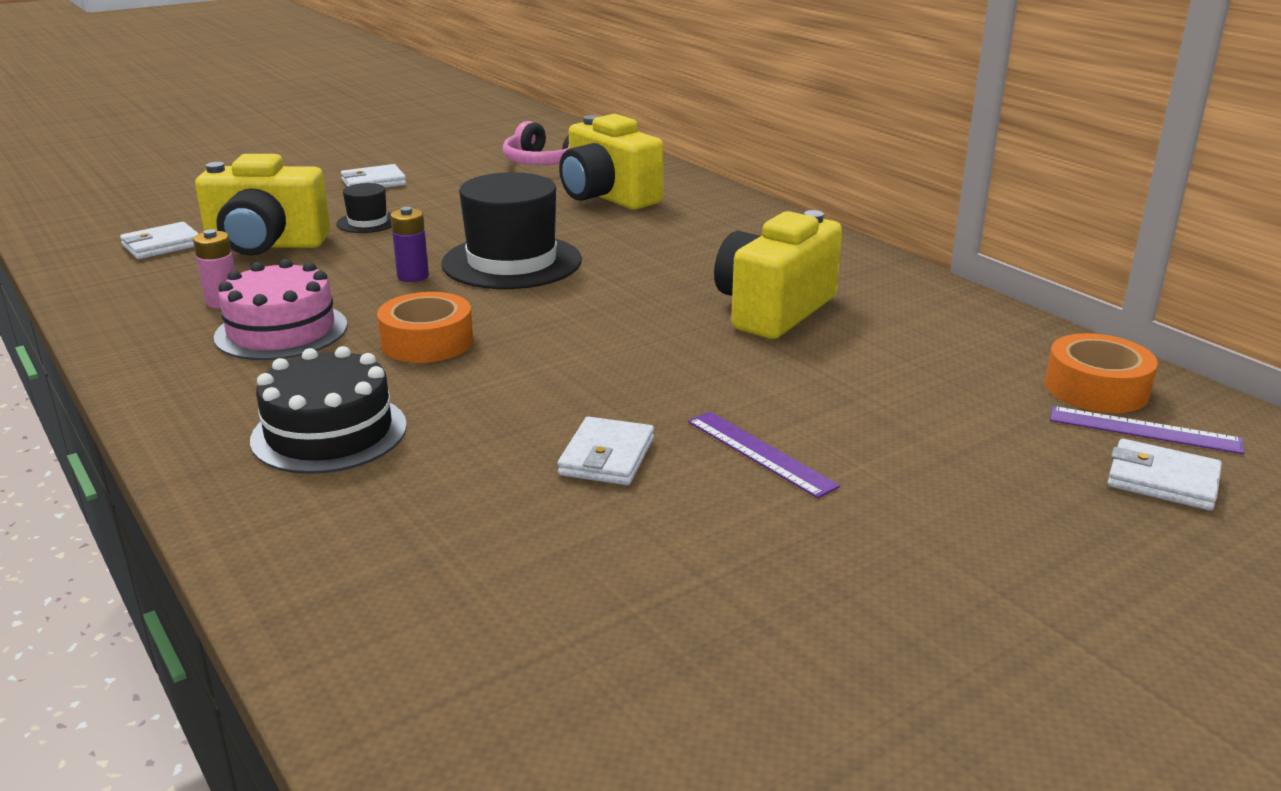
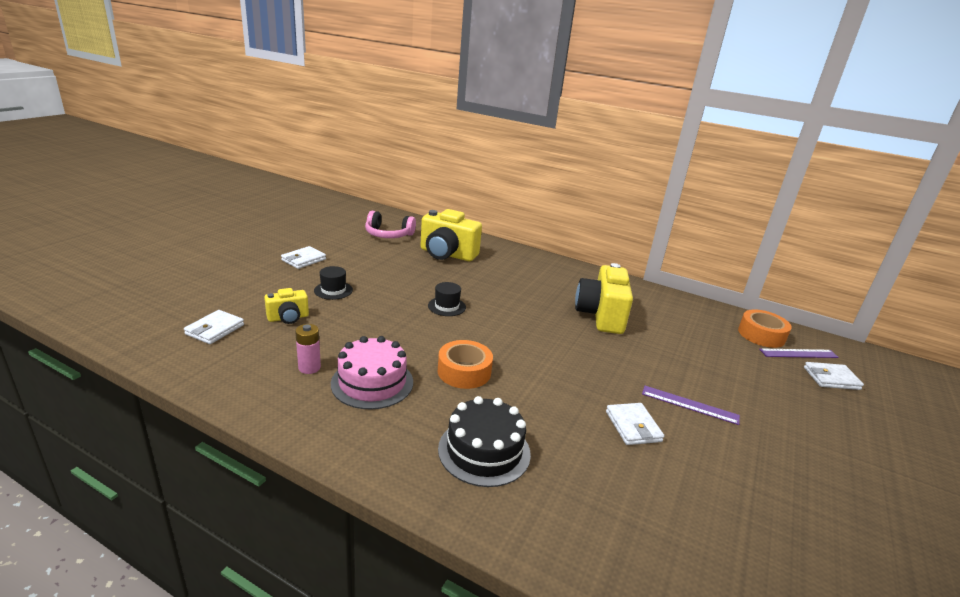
camera: 30 degrees left, 0 degrees up
(266, 245) = (288, 318): yellow camera -> yellow camera, size x0.53
(413, 276) = (404, 326): purple battery -> none
(512, 262) = (447, 306): black hat -> black hat, size x0.48

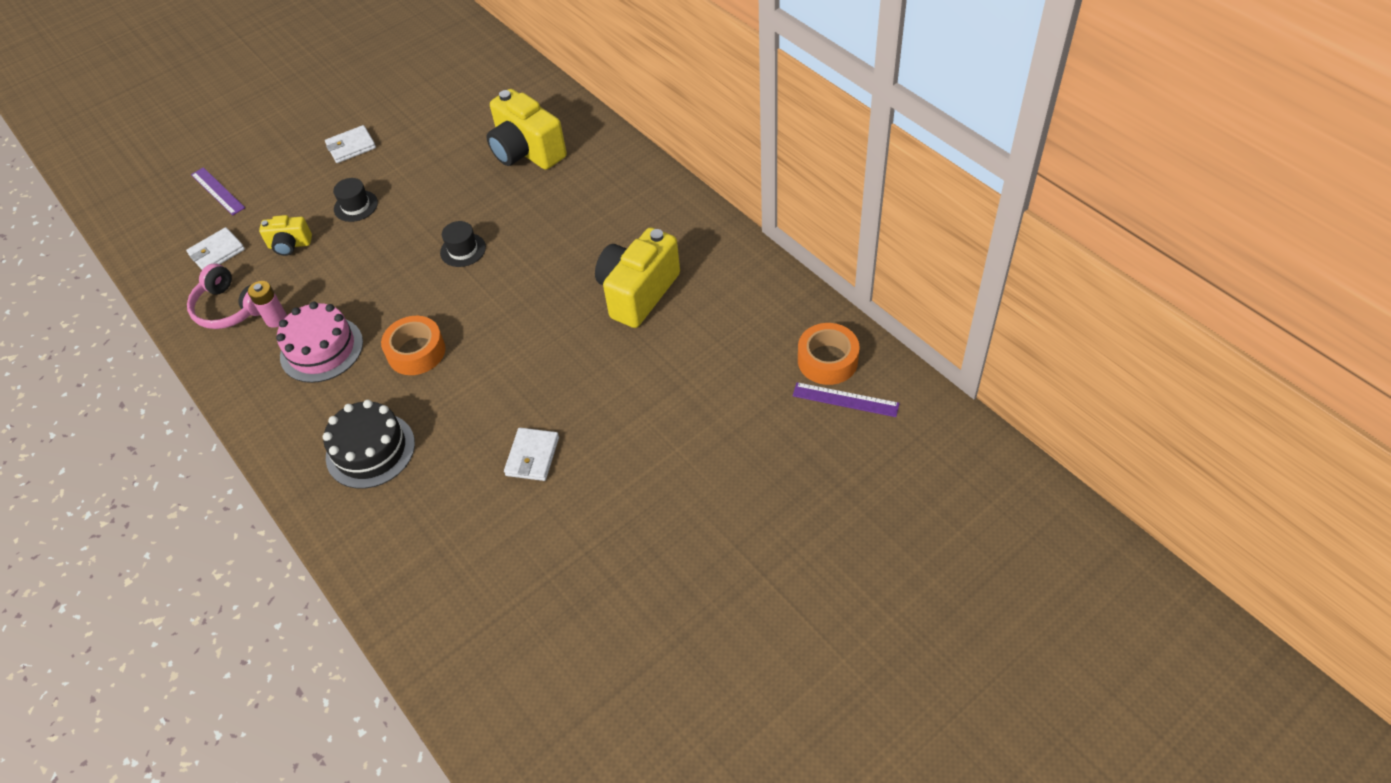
camera: 30 degrees right, 25 degrees up
(388, 235) = (477, 103): pink headphones -> pink headphones (231, 308)
(689, 405) = (620, 444): purple ruler -> purple ruler (218, 191)
(831, 378) = (843, 446): white wallet -> none

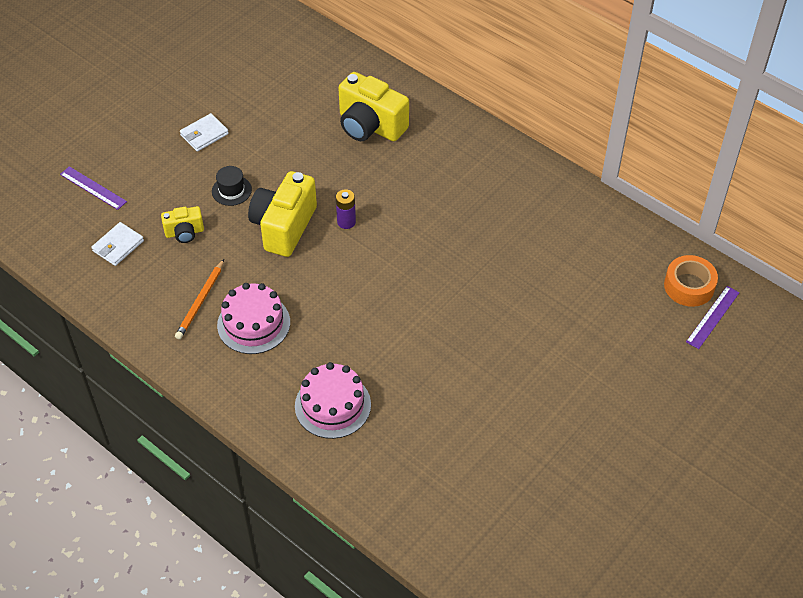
camera: 15 degrees left, 0 degrees up
(231, 308) = (154, 295): pink headphones -> none
(276, 319) = (200, 301): pink battery -> orange pencil
(370, 450) = (333, 405): black cake -> pink cake
(416, 352) = (339, 317): orange tape -> none
(463, 250) = (346, 222): black hat -> purple battery
(532, 456) = (473, 393): white wallet -> none
(638, 293) = (513, 245): yellow camera -> yellow camera (284, 227)
(845, 400) = (713, 317): purple ruler -> purple ruler turned 60 degrees counterclockwise

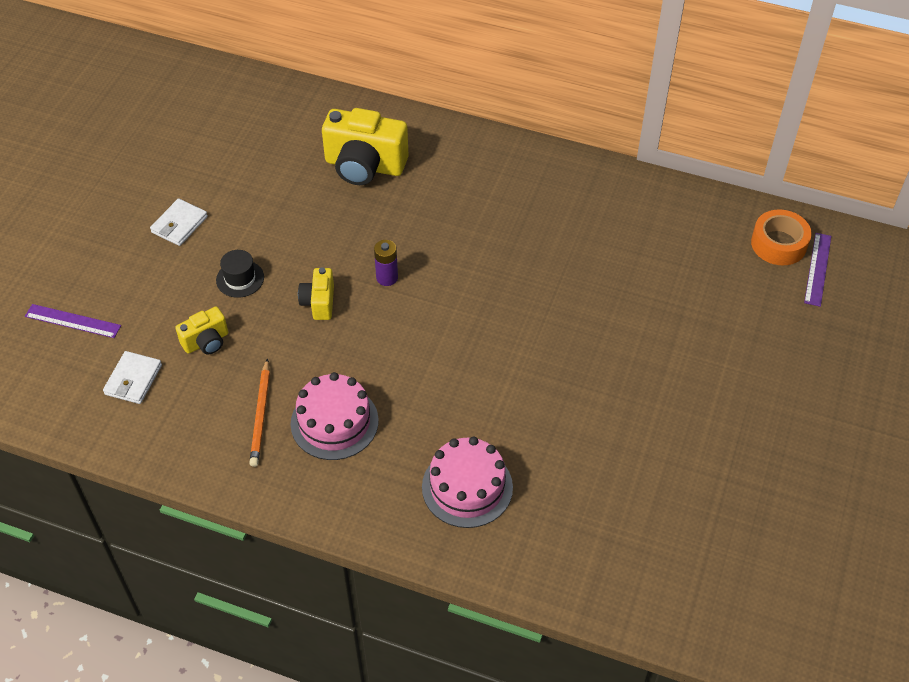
camera: 20 degrees left, 0 degrees up
(284, 227) = (319, 303): yellow camera -> yellow camera, size x0.53

